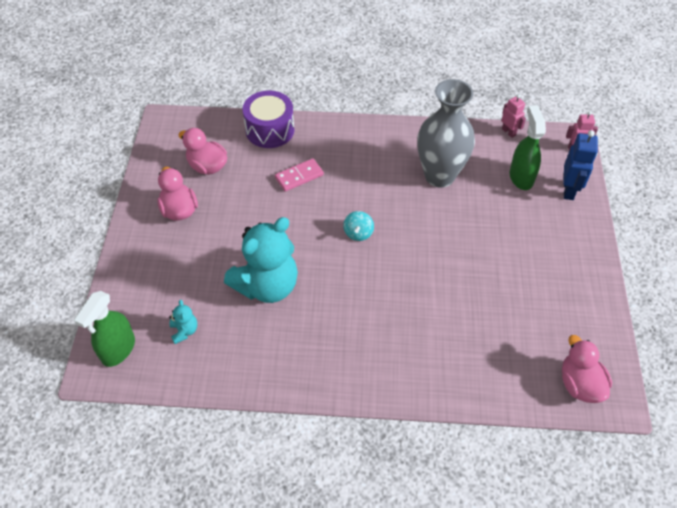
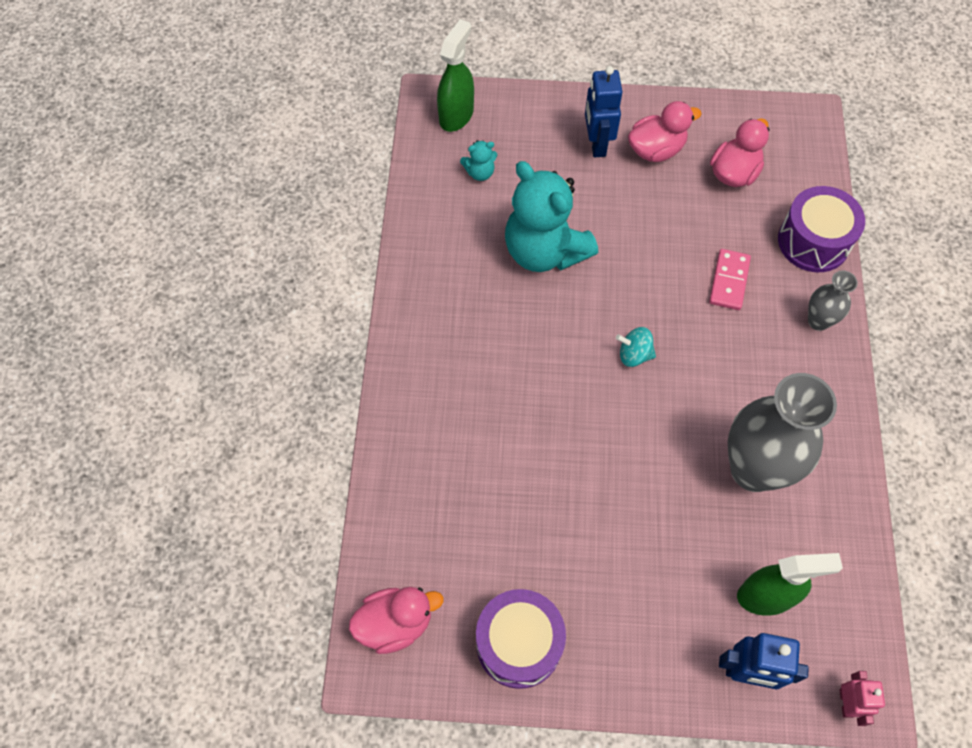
camera: 90 degrees right, 10 degrees up
(118, 350) = (456, 115): green spray bottle -> green spray bottle turned 90 degrees clockwise
(167, 247) = (597, 144): none -> blue robot
(299, 176) = (729, 281): pink domino -> pink domino turned 45 degrees clockwise
(331, 134) = (818, 321): none -> grey vase
(509, 132) = (867, 589): pink robot -> none
(577, 307) = (519, 643): none -> purple drum

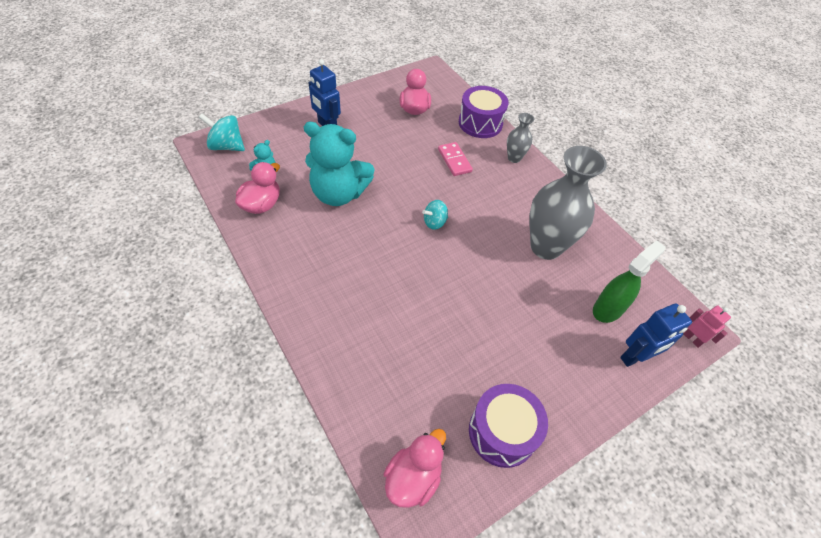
camera: 40 degrees left, 10 degrees down
(456, 115) = (226, 146): green spray bottle -> turquoise spinning top
(656, 150) = (363, 115): pink duck -> pink duck (261, 204)

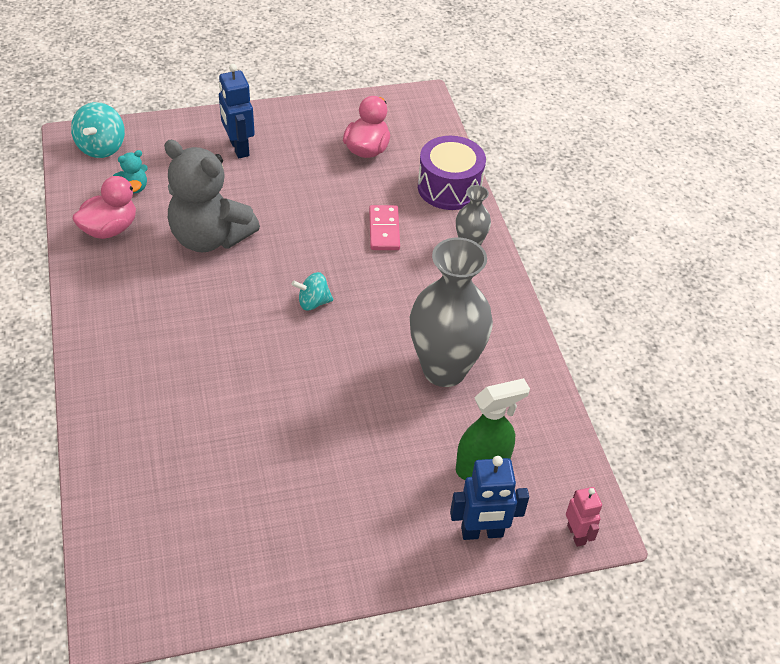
camera: 20 degrees right, 5 degrees down
(226, 146) = (101, 147): turquoise spinning top -> turquoise spinning top turned 120 degrees counterclockwise
(338, 193) = (210, 237): turquoise teddy bear -> grey teddy bear
(413, 477) = (133, 575): pink duck -> none
(502, 432) = (261, 562): purple drum -> none

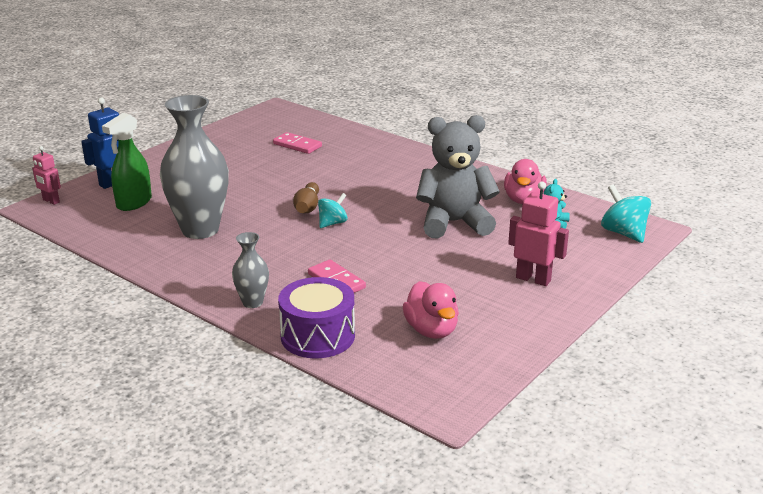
camera: 145 degrees right, 20 degrees down
(197, 480) = (297, 145): none -> pink domino
(239, 148) = (533, 279): blue robot -> pink robot
(311, 342) = (307, 207): none -> brown bowling pin

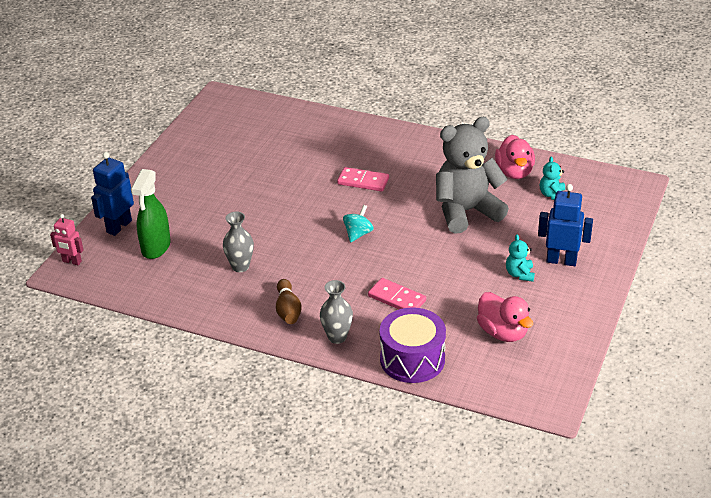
camera: 15 degrees left, 10 degrees up
(200, 230) = (240, 266): grey vase -> grey vase, size x0.49
(297, 145) = (271, 143): pink domino -> pink domino (363, 181)
(307, 207) = (324, 220): brown bowling pin -> brown bowling pin (288, 310)
(480, 283) = (519, 274): none -> turquoise teddy bear
(533, 279) = (561, 261): pink robot -> blue robot
(623, 233) = (615, 194): turquoise spinning top -> none

